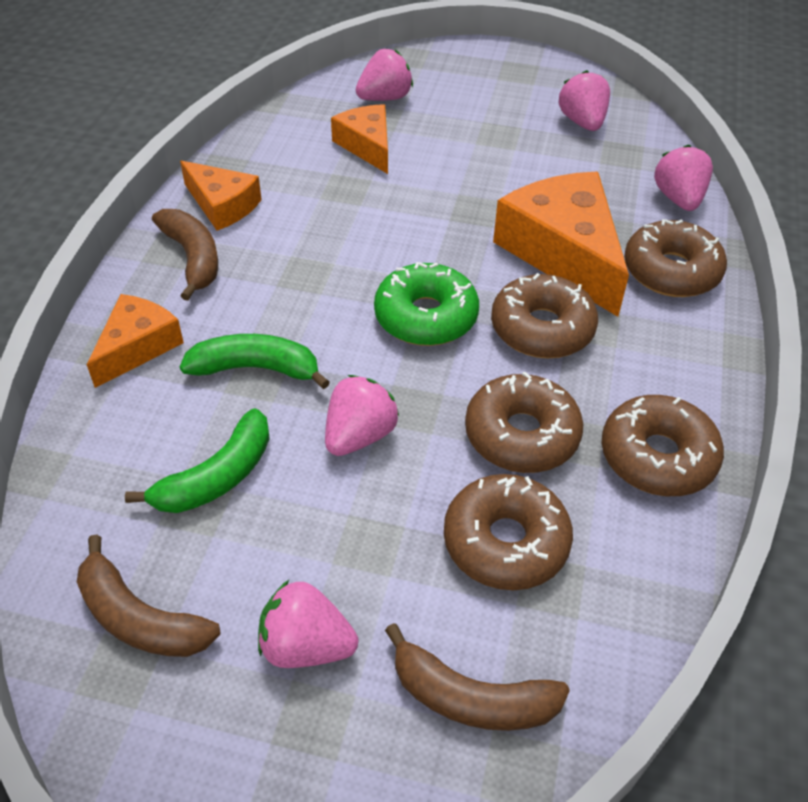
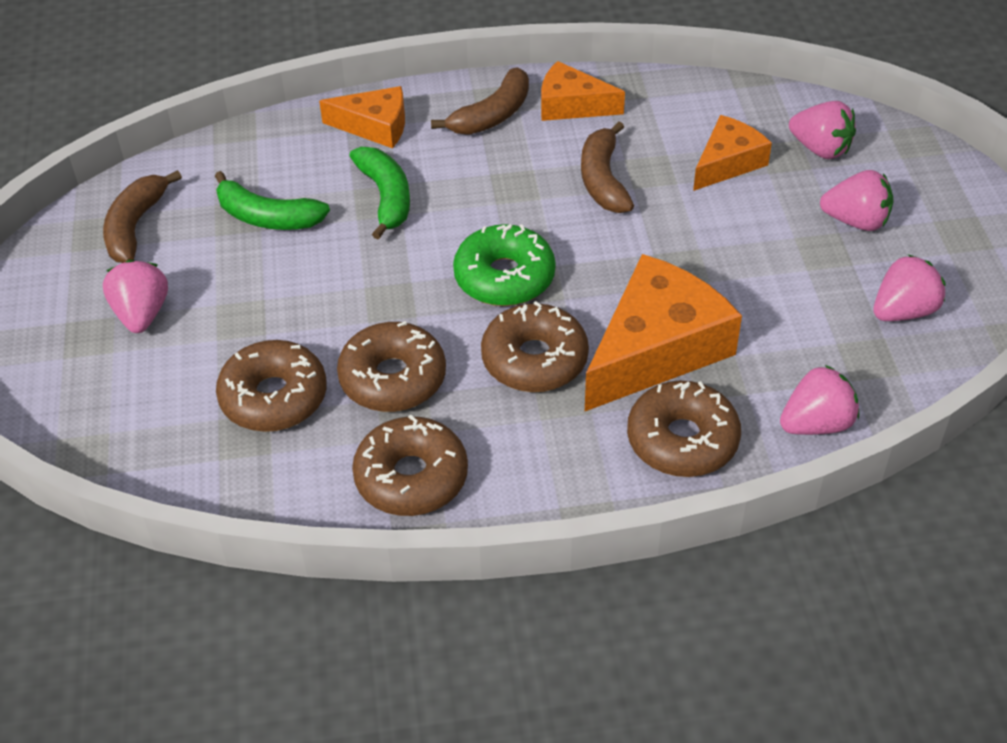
camera: 70 degrees right, 0 degrees up
(222, 205) = (571, 105): orange cheese -> orange cheese turned 90 degrees clockwise
(359, 435) = (344, 279): pink strawberry -> pink strawberry (856, 221)
(471, 698) = (129, 413): brown banana -> brown banana (603, 180)

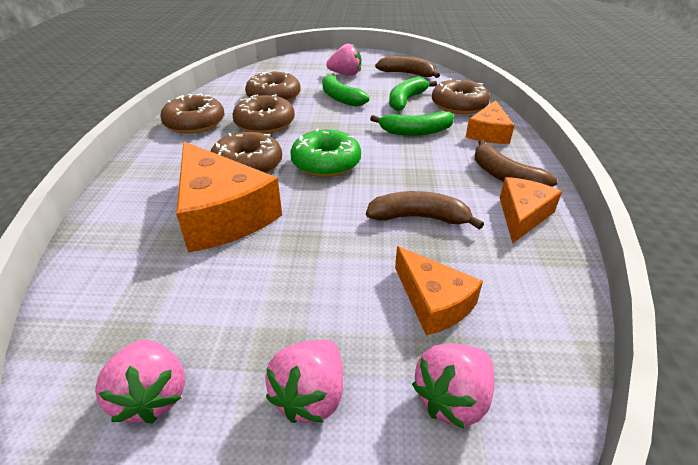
camera: 100 degrees right, 10 degrees down
(266, 301) = (340, 98): none -> green banana
(682, 440) = (134, 211): brown donut -> brown donut (459, 106)
(816, 424) = (83, 282): pink strawberry -> none

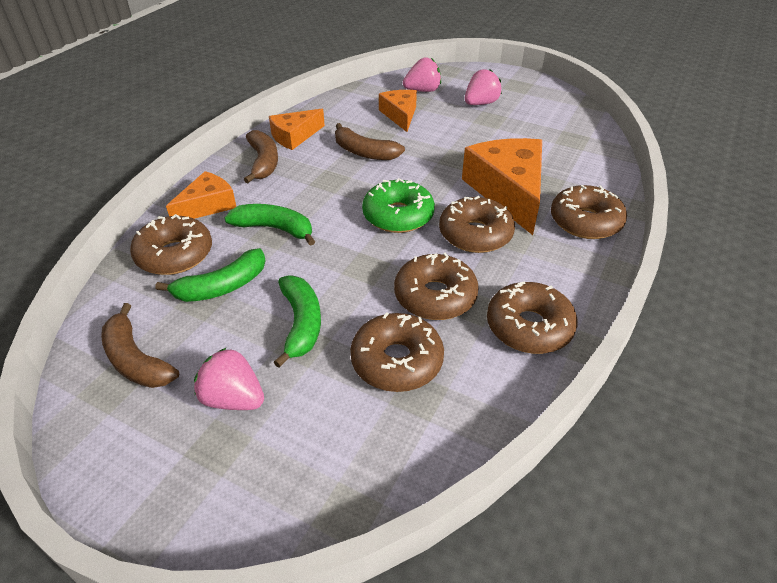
camera: 155 degrees left, 5 degrees up
(133, 202) = (585, 221): none -> brown donut
(152, 396) = (551, 118): pink strawberry -> none

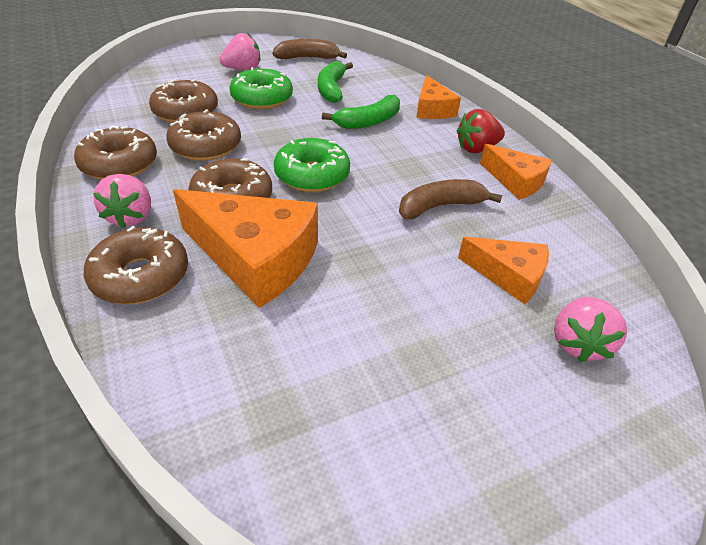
camera: 125 degrees right, 0 degrees up
(175, 255) = (385, 85): brown donut -> none
(263, 162) = (476, 149): brown banana -> red strawberry
(294, 136) = (515, 181): orange cheese -> orange cheese turned 135 degrees clockwise
(301, 324) = (262, 98): green banana -> green donut
(480, 103) = (483, 385): pink strawberry -> pink strawberry (131, 217)

